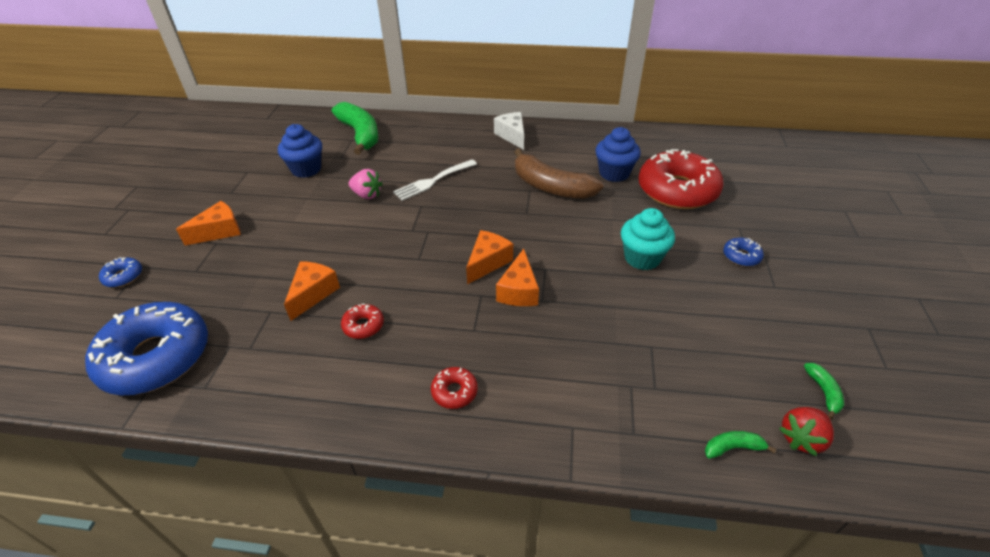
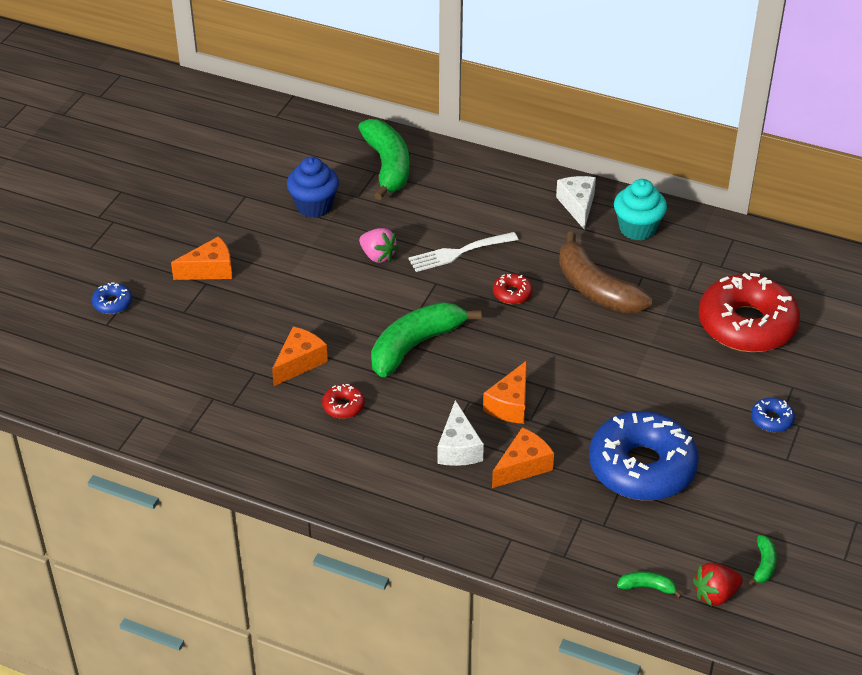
camera: 15 degrees right, 0 degrees up
(156, 357) = (146, 394): blue donut -> blue donut (642, 467)
(417, 258) = (415, 346): none -> green banana
(454, 392) = (414, 485): red donut -> red donut (512, 294)
(486, 342) = (458, 448): none -> white cheese
(488, 262) = (489, 367): orange cheese -> orange cheese (523, 466)
(614, 173) = (681, 286): blue cupcake -> none
(642, 258) = (659, 398): turquoise cupcake -> turquoise cupcake (637, 228)

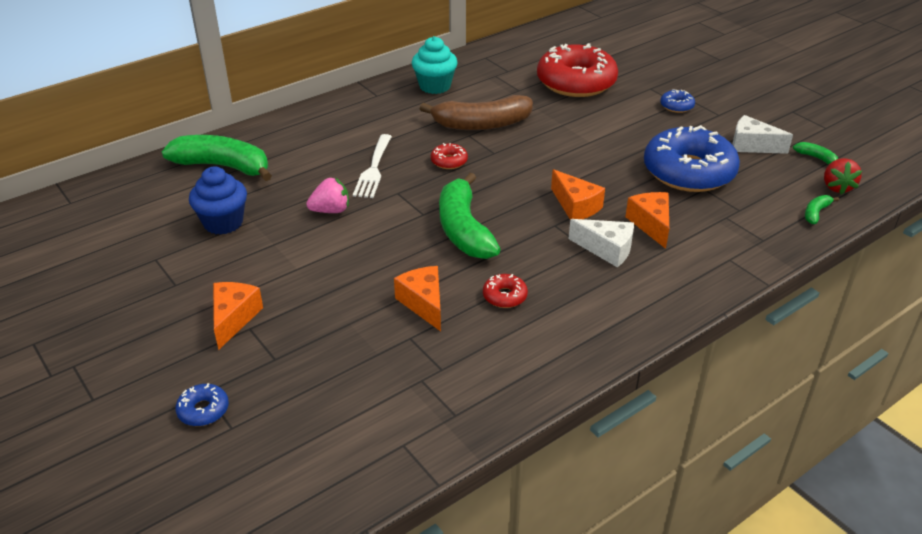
camera: 60 degrees left, 5 degrees down
(578, 206) = (382, 100): white cheese -> white cheese (752, 145)

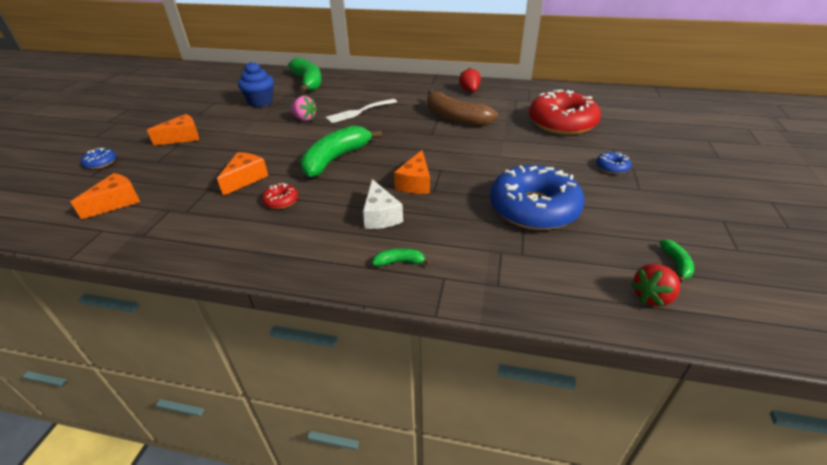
camera: 50 degrees right, 0 degrees up
(435, 86) = (469, 91): turquoise cupcake -> red strawberry
(449, 161) = (400, 126): red donut -> none
(651, 224) = (438, 221): orange cheese -> orange cheese (116, 202)
(752, 145) = (626, 222): white cheese -> none
(816, 213) = (586, 300): green banana -> green banana (399, 262)

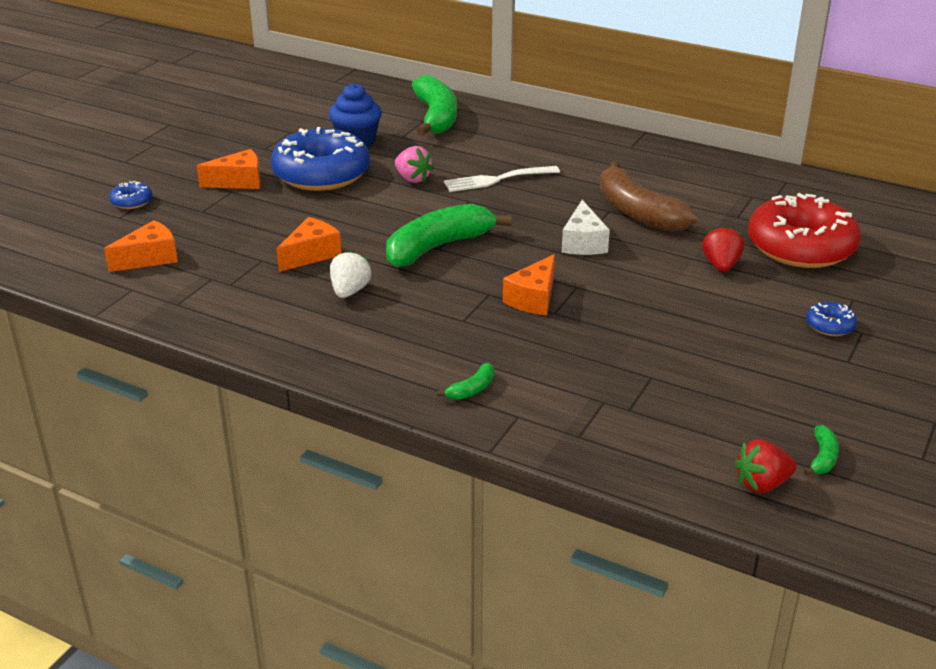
camera: 15 degrees right, 5 degrees down
(281, 201) = (350, 291): red donut -> white strawberry
(380, 216) = (470, 332): white cheese -> white cheese (583, 243)
(399, 262) = (472, 389): green banana -> green banana turned 120 degrees clockwise
(469, 91) = (685, 170): red strawberry -> red strawberry (721, 265)
(533, 208) = (678, 359): blue donut -> blue donut (321, 174)

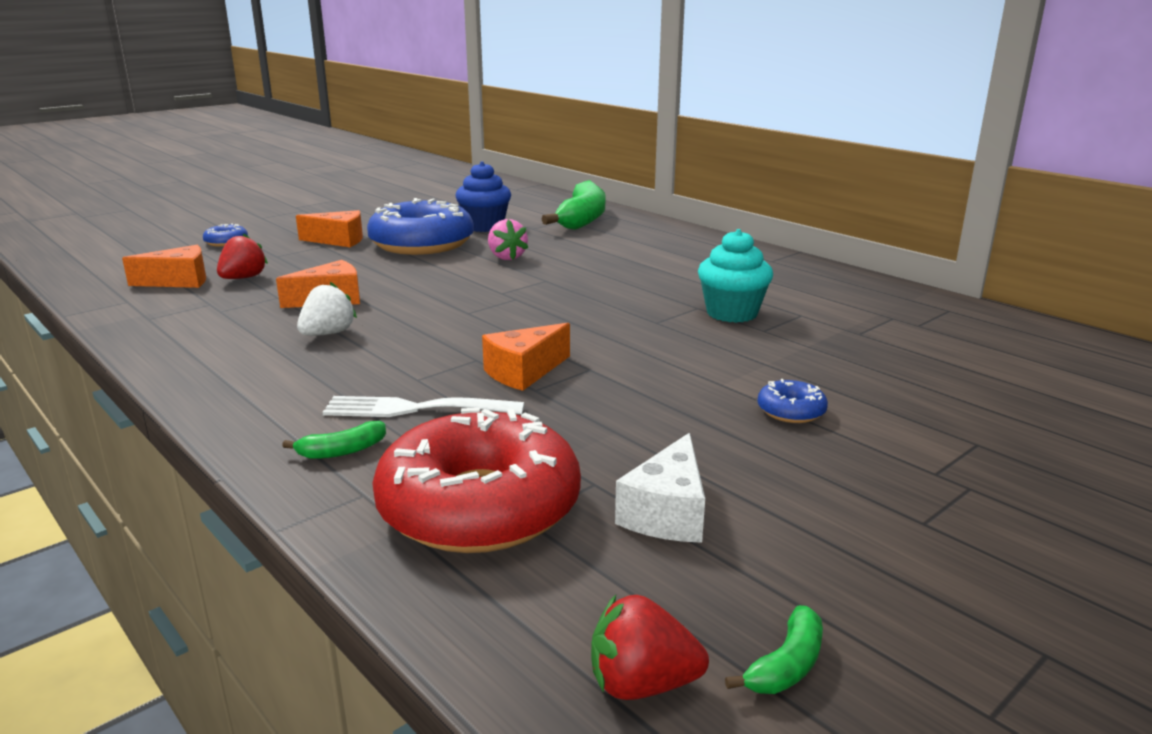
camera: 20 degrees right, 10 degrees down
(438, 247) = (468, 311): green banana -> none
(496, 180) = (594, 268): white fork -> white fork (414, 409)
(583, 243) = (638, 330): white cheese -> white cheese (667, 513)
(638, 212) = (732, 313): brown banana -> turquoise cupcake
(721, 265) = (799, 376): red strawberry -> red strawberry (243, 278)
(801, 247) = (929, 374): red donut -> red donut (479, 506)
(830, 325) = (920, 469): blue donut -> blue donut (791, 411)

